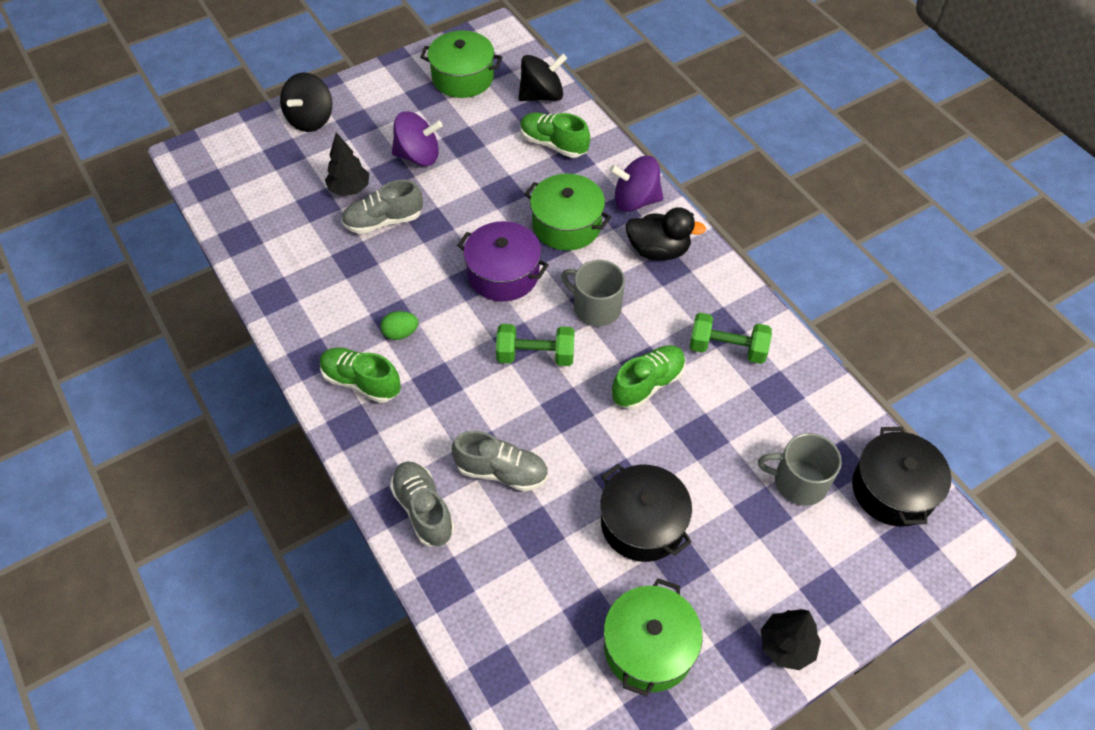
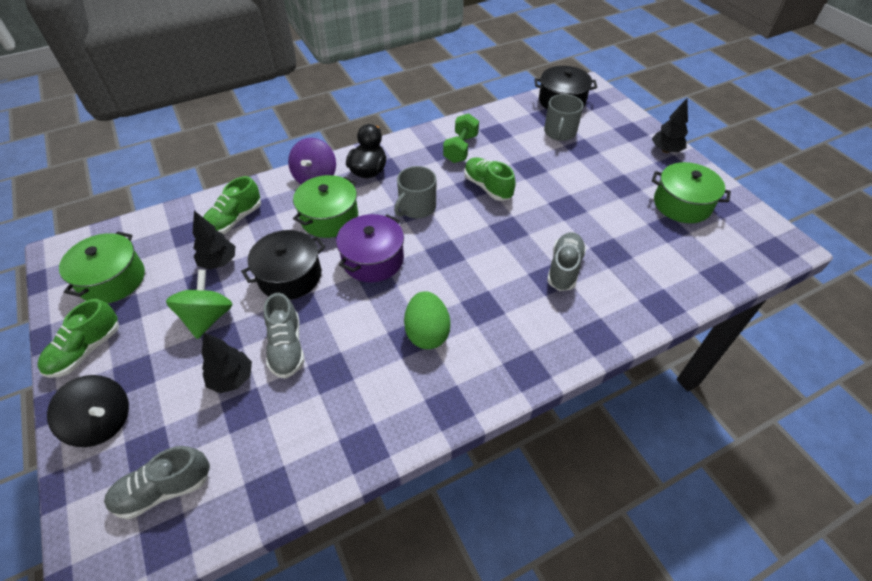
camera: 85 degrees left, 5 degrees down
(361, 382) = (479, 363): green shoe -> green shoe (86, 350)
(400, 333) = (427, 333): green egg -> green egg, size x1.73
(418, 156) = (208, 318): purple spinning top -> green spinning top
(423, 510) = (602, 318): grey shoe -> grey shoe (164, 489)
(490, 146) = (219, 262): none -> black tree
(535, 355) = (459, 244): green dumbbell -> none
(542, 95) = (169, 224): black spinning top -> none
(642, 523) = (597, 199): black pot -> black pot (290, 276)

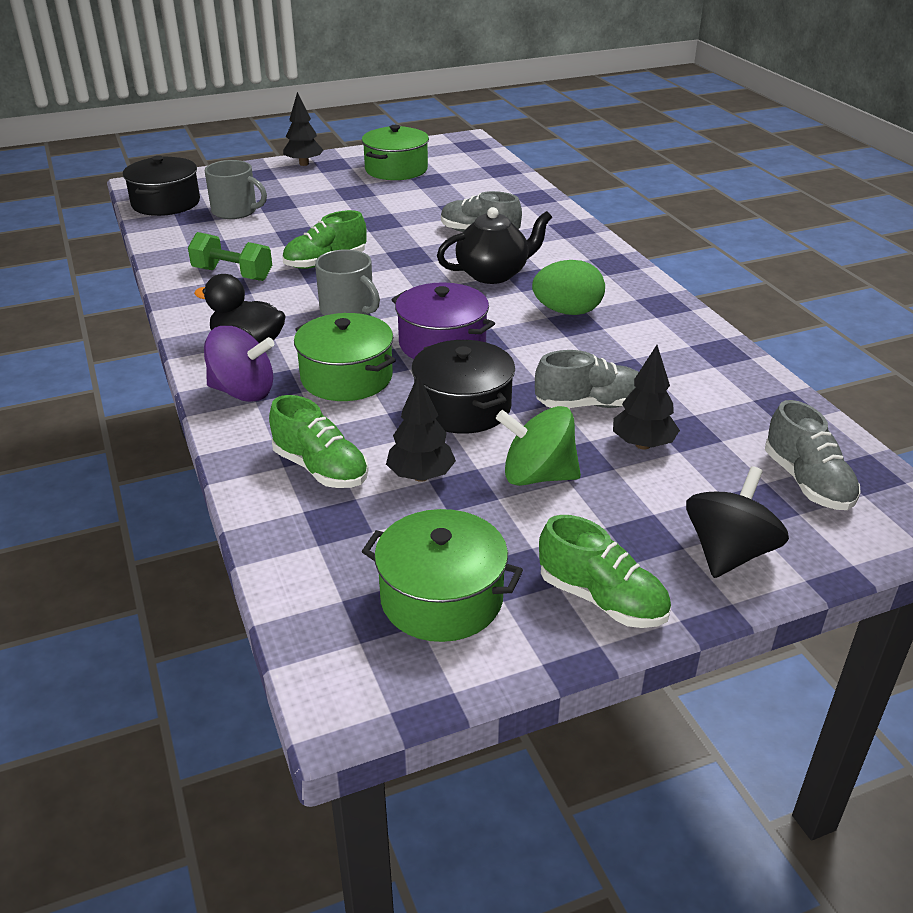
camera: 85 degrees left, 15 degrees down
(487, 282) = (493, 274): none -> black teapot

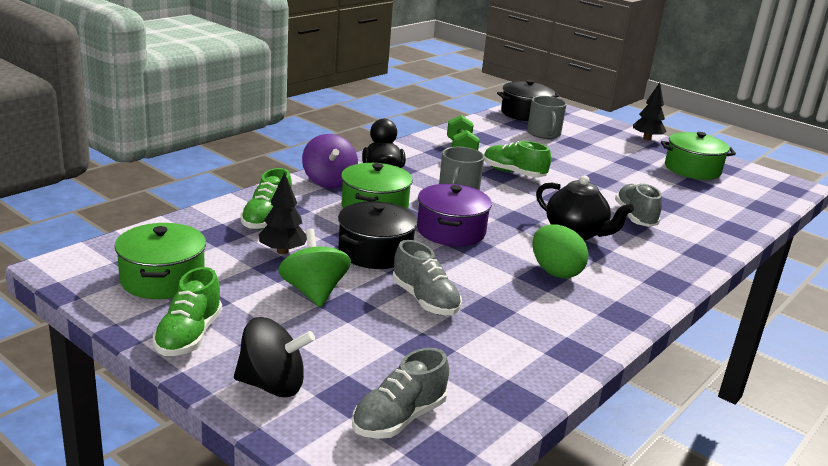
camera: 60 degrees right, 10 degrees down
(643, 444) = (389, 330): black tree -> none

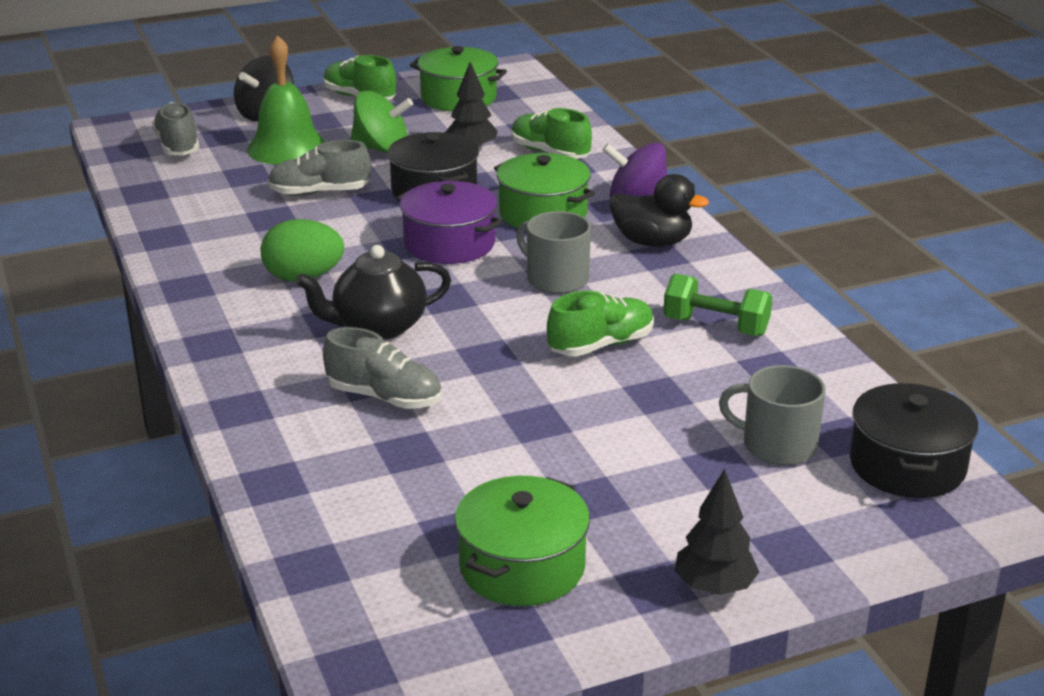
camera: 120 degrees right, 5 degrees up
(349, 344) = (287, 148): none -> green bell

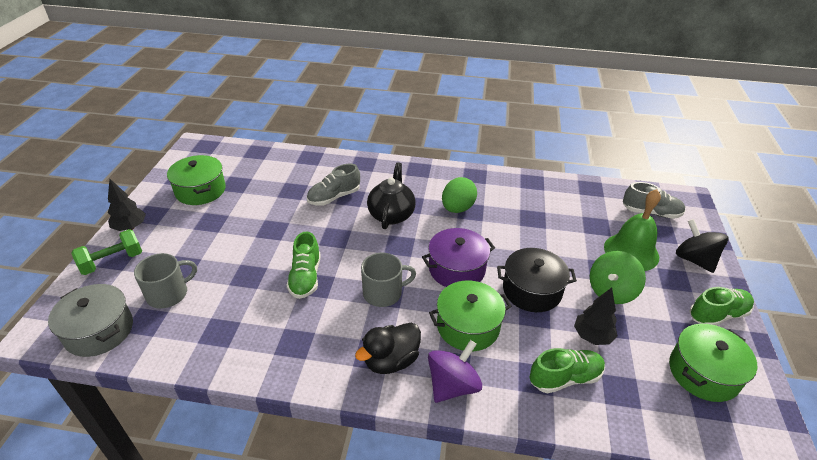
camera: 120 degrees right, 10 degrees up
(319, 193) = (555, 244): grey shoe -> none
(715, 326) = (276, 332): green dumbbell -> green dumbbell (112, 262)
(907, 465) = (99, 331): black pot -> grey pot

